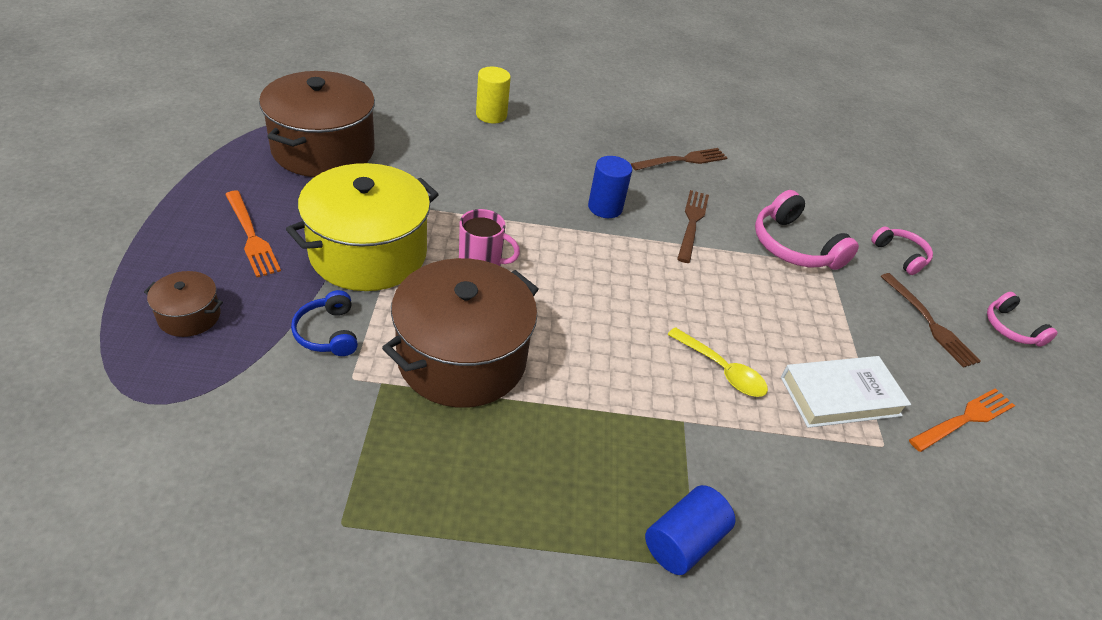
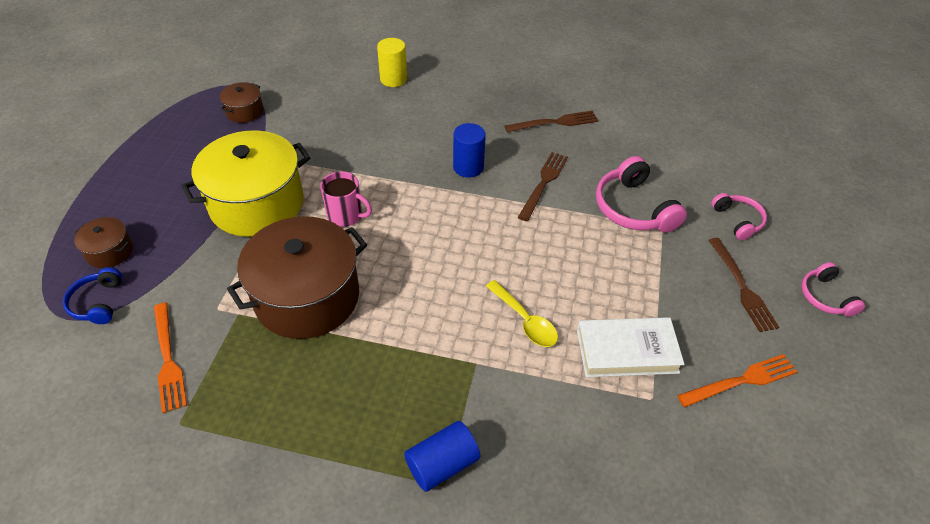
camera: 15 degrees right, 5 degrees up
(252, 237) = (170, 187): orange fork -> orange fork (168, 360)
(323, 149) = (244, 111): brown pot -> brown pot, size x0.45
(328, 333) = (208, 270): blue headphones -> blue headphones (97, 302)

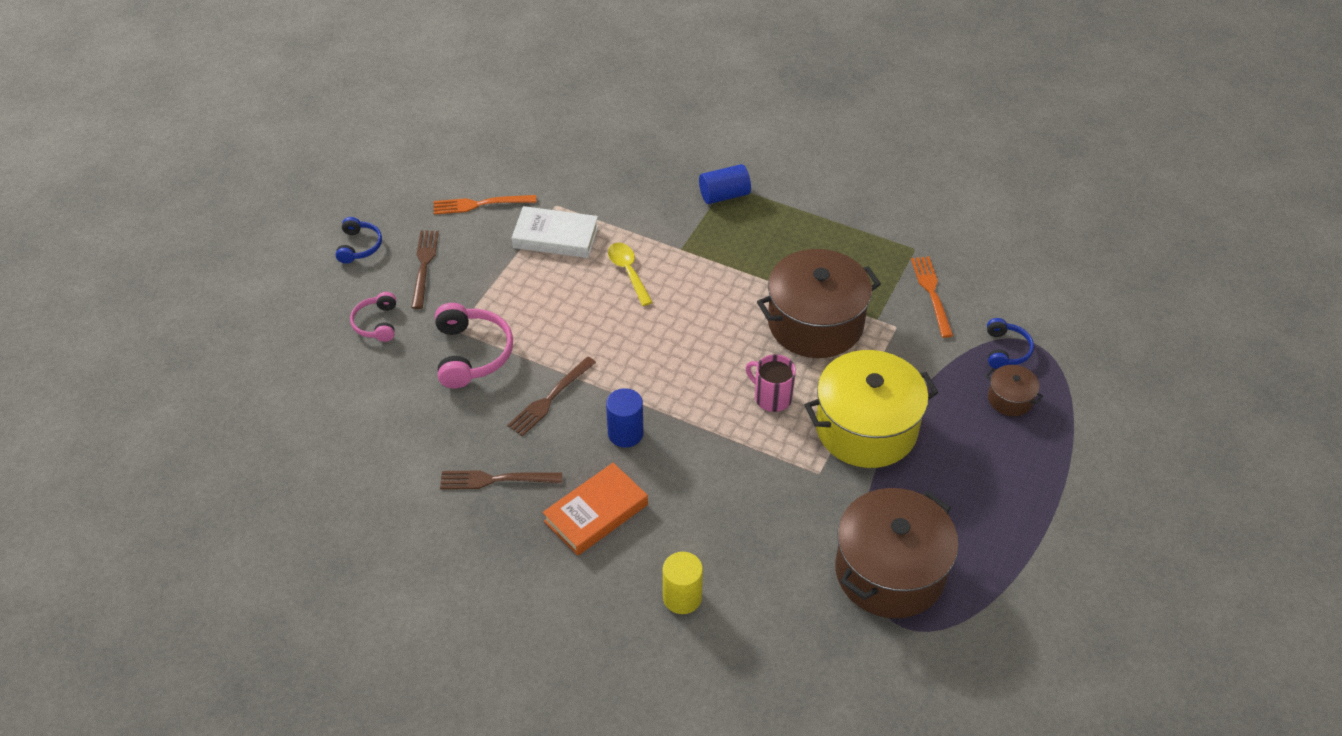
camera: 165 degrees left, 0 degrees up
(244, 111) = (890, 571): brown pot -> brown pot, size x2.22
(470, 114) = (596, 513): none -> orange book
(825, 297) = (359, 246): pink headphones -> blue headphones

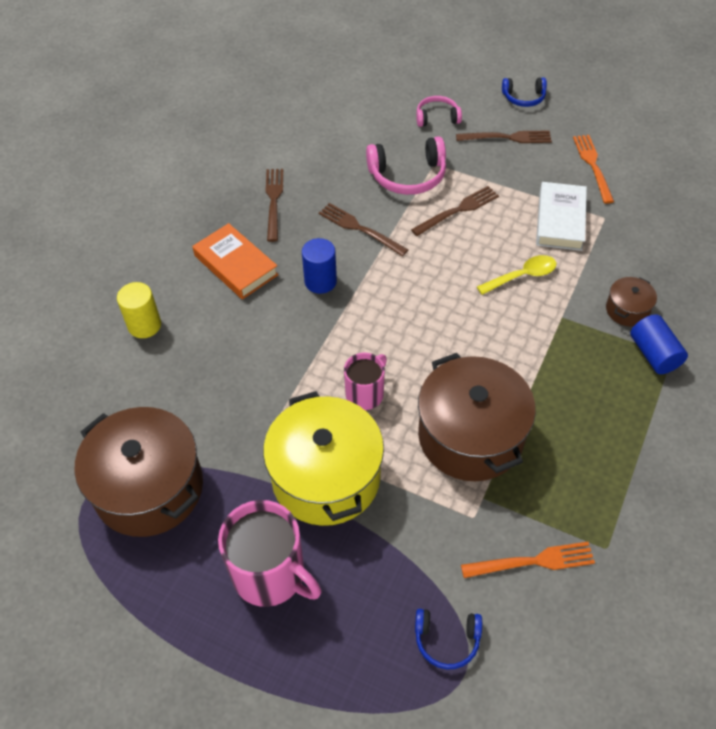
camera: 90 degrees right, 5 degrees up
(531, 314) = (458, 210): none -> brown fork
(967, 468) = (270, 574): none -> pink mug
(1010, 399) = (369, 635): brown pot -> brown pot (627, 310)

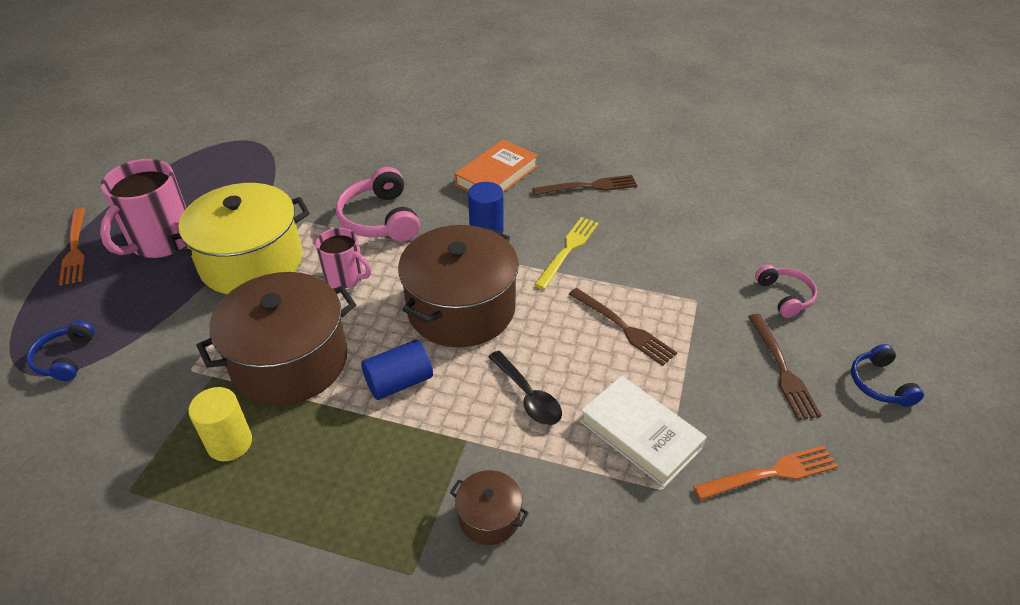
camera: 80 degrees right, 10 degrees down
(144, 325) = (418, 138): yellow cylinder -> yellow cylinder (230, 443)
(149, 488) = (254, 167): brown pot -> brown pot (461, 308)
(359, 228) = (568, 249): brown fork -> yellow fork
(408, 176) = (666, 279): pink headphones -> pink headphones (380, 219)
(522, 276) = (528, 396): yellow spoon -> black spoon
(534, 561) = (129, 422): orange fork -> orange fork (75, 249)
(560, 220) = (640, 434): white book -> white book turned 45 degrees clockwise
(654, 354) = (413, 550): blue cylinder -> blue cylinder (399, 382)

